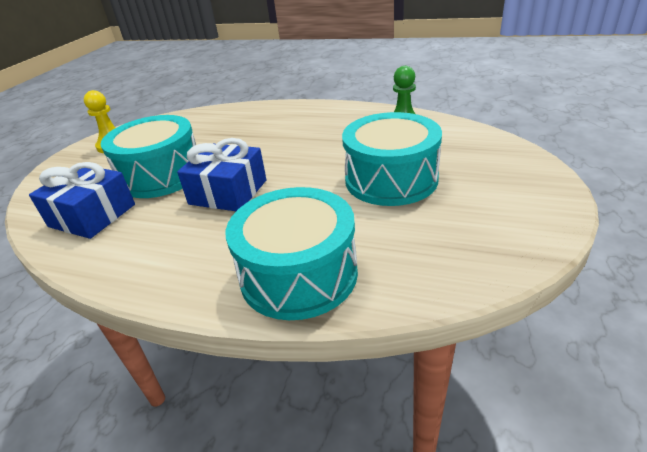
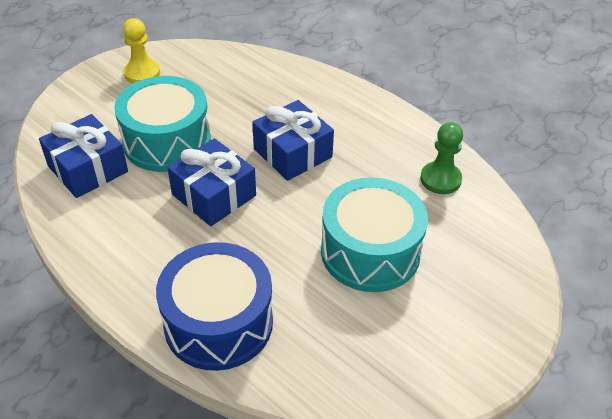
camera: 20 degrees right, 10 degrees up
(277, 148) = (293, 153): none -> blue gift
(298, 274) = (218, 322): turquoise drum -> blue drum

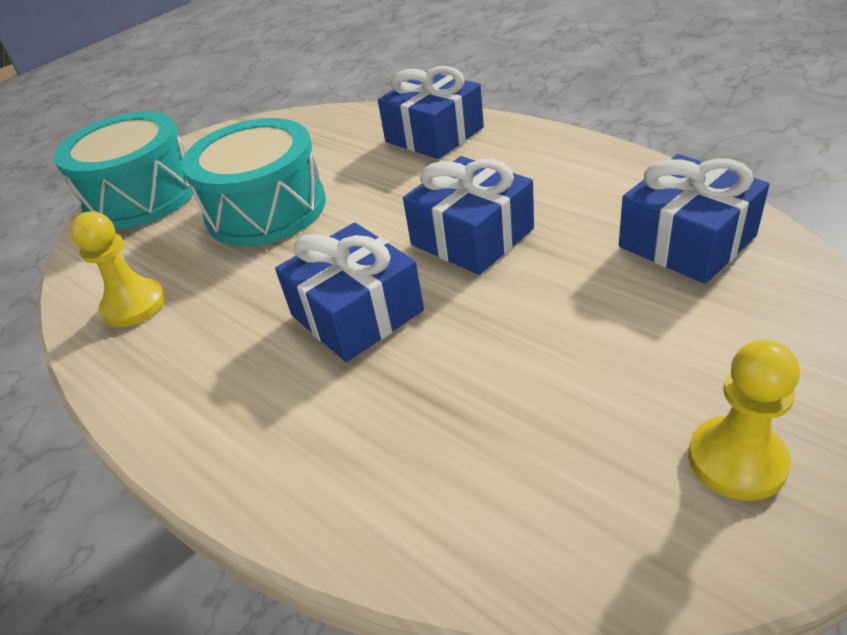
camera: 175 degrees left, 5 degrees down
(167, 141) = (581, 302): turquoise drum -> turquoise drum (142, 196)
(218, 322) = (434, 135): blue drum -> blue gift
(440, 179) = (134, 305): green pawn -> yellow pawn

